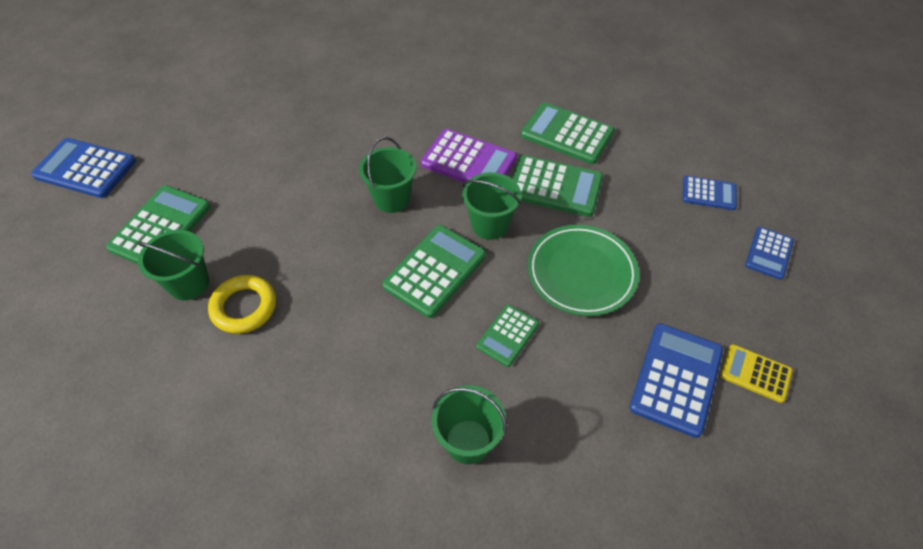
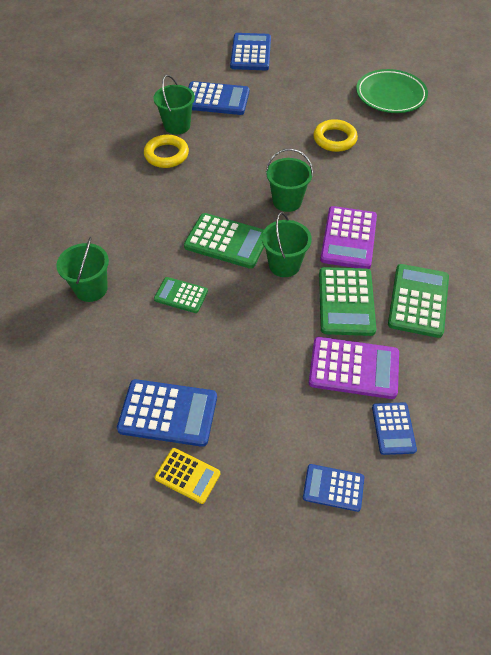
camera: 75 degrees right, 0 degrees up
(161, 227) = (216, 99): green calculator -> blue calculator
(308, 132) = (334, 139): none -> yellow ring
(581, 273) = (255, 334): green plate -> green plate (390, 95)
(639, 203) = (354, 368): none -> purple calculator
(755, 373) = (187, 476): yellow calculator -> yellow calculator turned 105 degrees clockwise

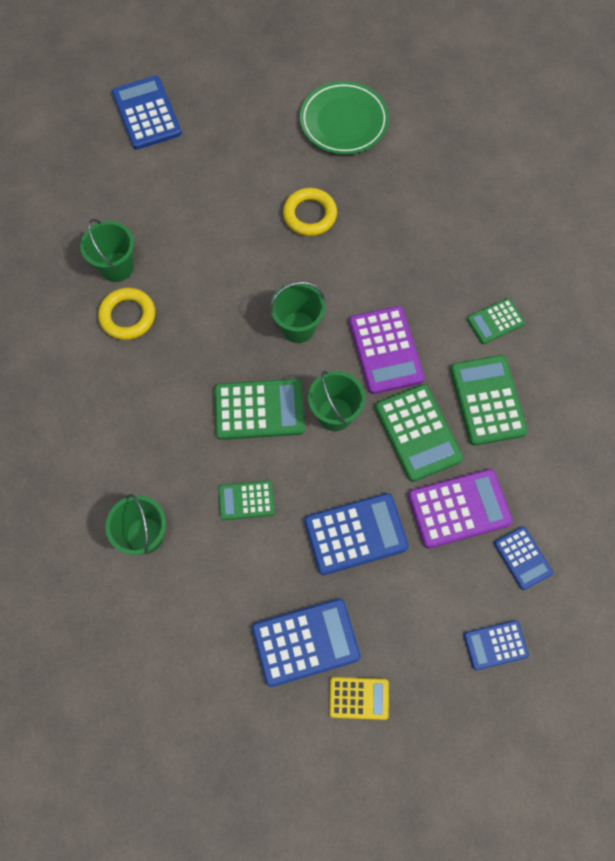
camera: 25 degrees left, 15 degrees up
(216, 99) = (142, 207): blue calculator -> blue calculator (355, 534)
(451, 250) = (495, 321): none -> green calculator

